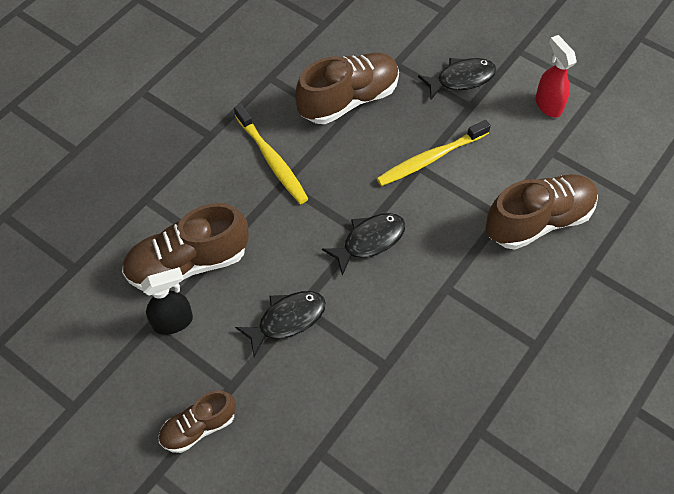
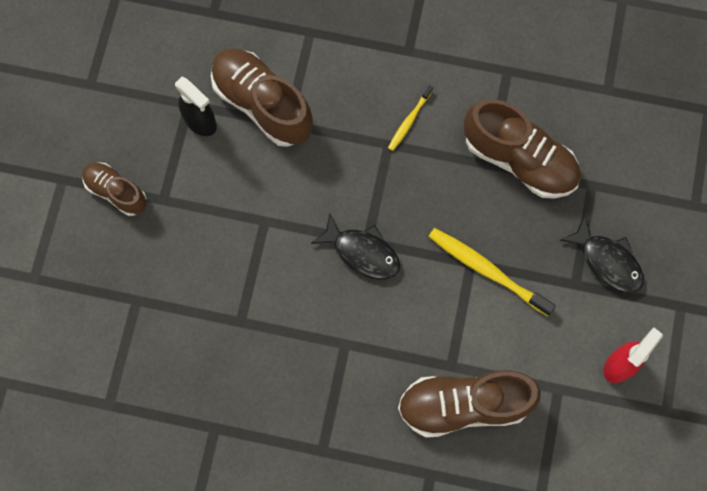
camera: 65 degrees right, 15 degrees up
(271, 159) = (409, 120): yellow toothbrush -> yellow toothbrush, size x0.56
(287, 320) = (246, 216): black fish -> none
(538, 221) = (464, 405): brown shoe -> brown shoe turned 135 degrees clockwise

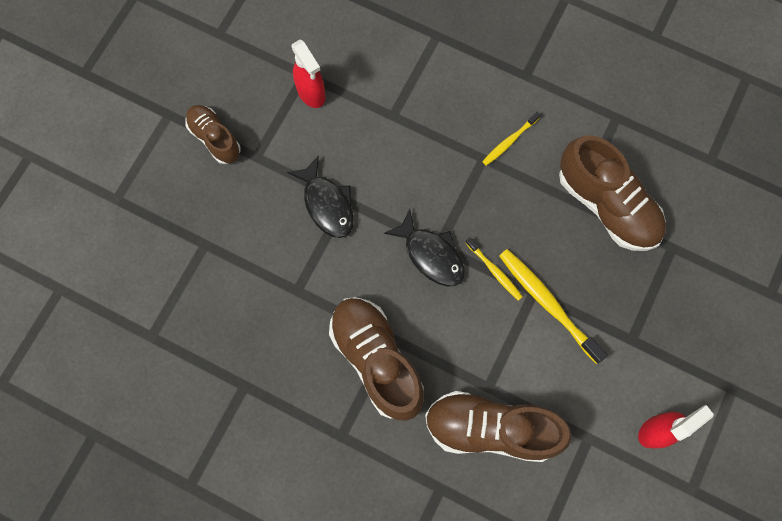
camera: 15 degrees right, 0 degrees up
(200, 122) = (311, 93): black spray bottle -> red spray bottle
(262, 104) = (374, 91): brown shoe -> brown shoe (376, 360)
(427, 252) = (494, 271): none -> yellow toothbrush
(607, 261) = (669, 325): black fish -> black fish (327, 204)

